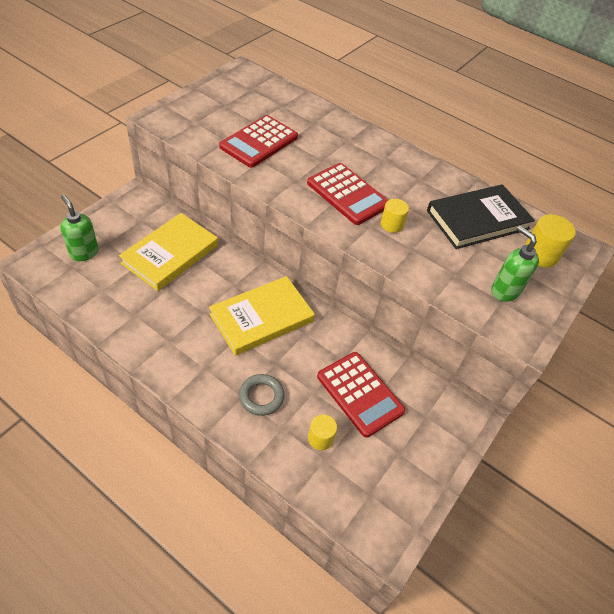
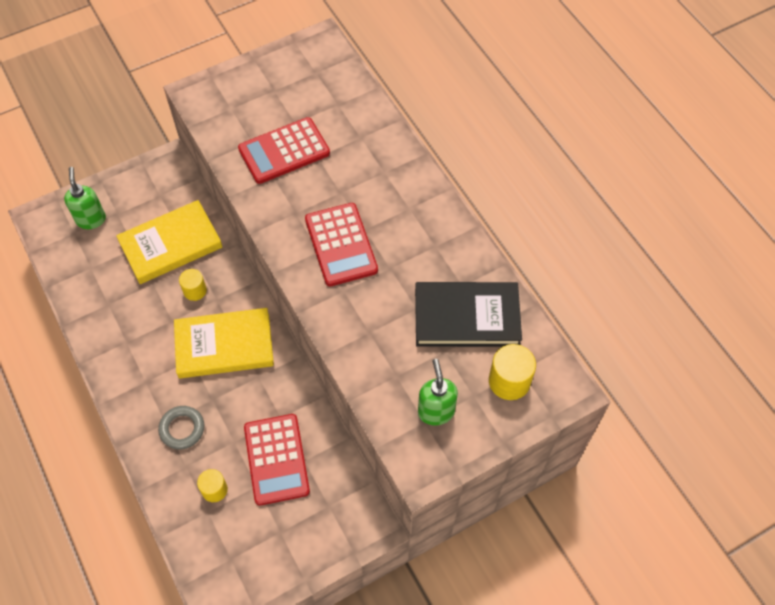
camera: 30 degrees right, 10 degrees up
(391, 224) = (365, 296): yellow cylinder -> yellow cylinder (195, 290)

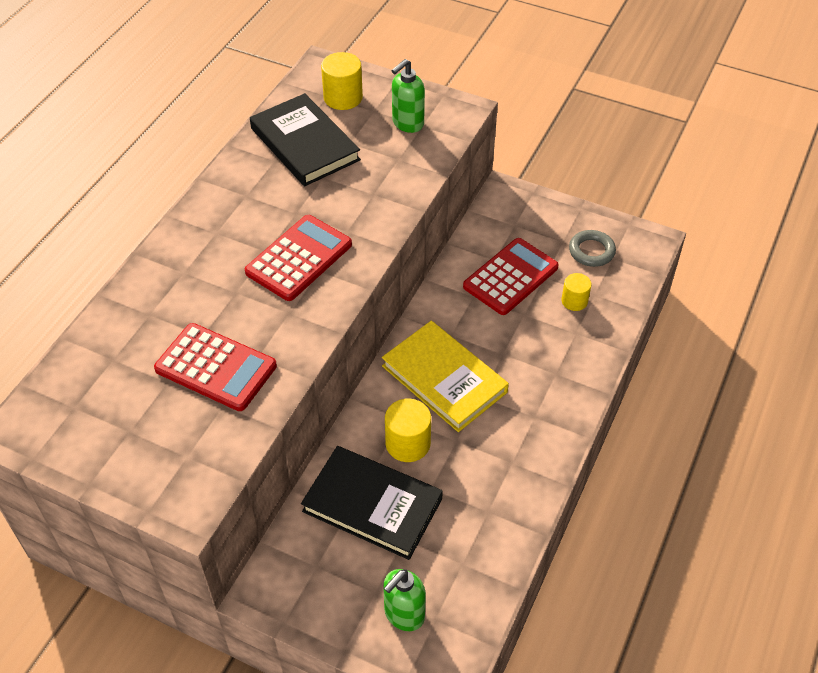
camera: 125 degrees left, 10 degrees down
(170, 244) = (372, 505): yellow book -> black book
(182, 429) = (549, 357): grey ring -> grey ring (591, 251)
(195, 290) = (408, 443): yellow cylinder -> yellow cylinder, size x1.54

